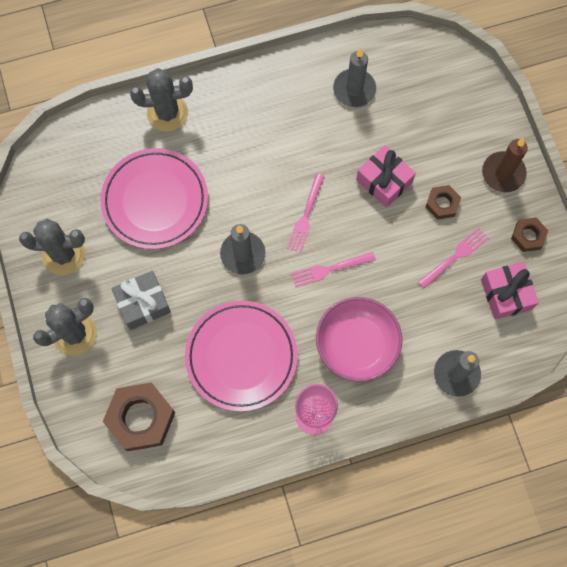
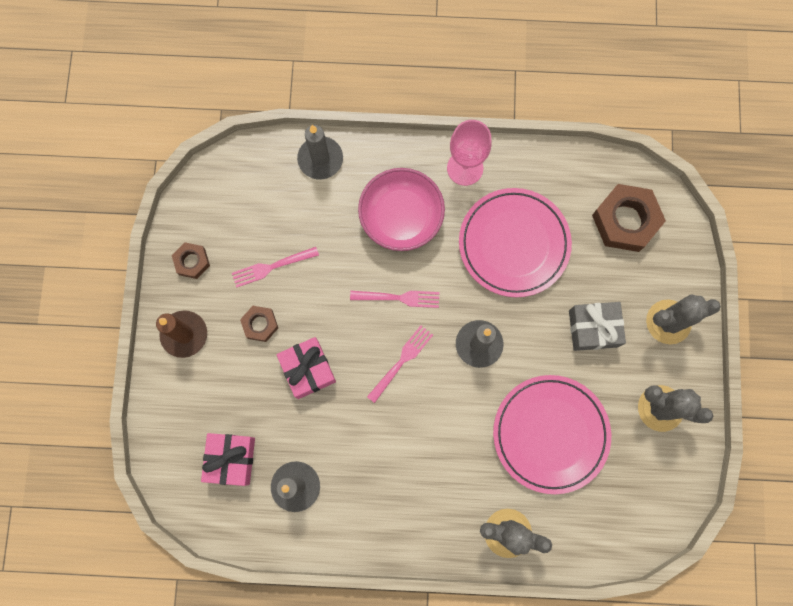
camera: 160 degrees left, 5 degrees up
(506, 294) = (240, 214): pink gift -> pink gift (231, 459)

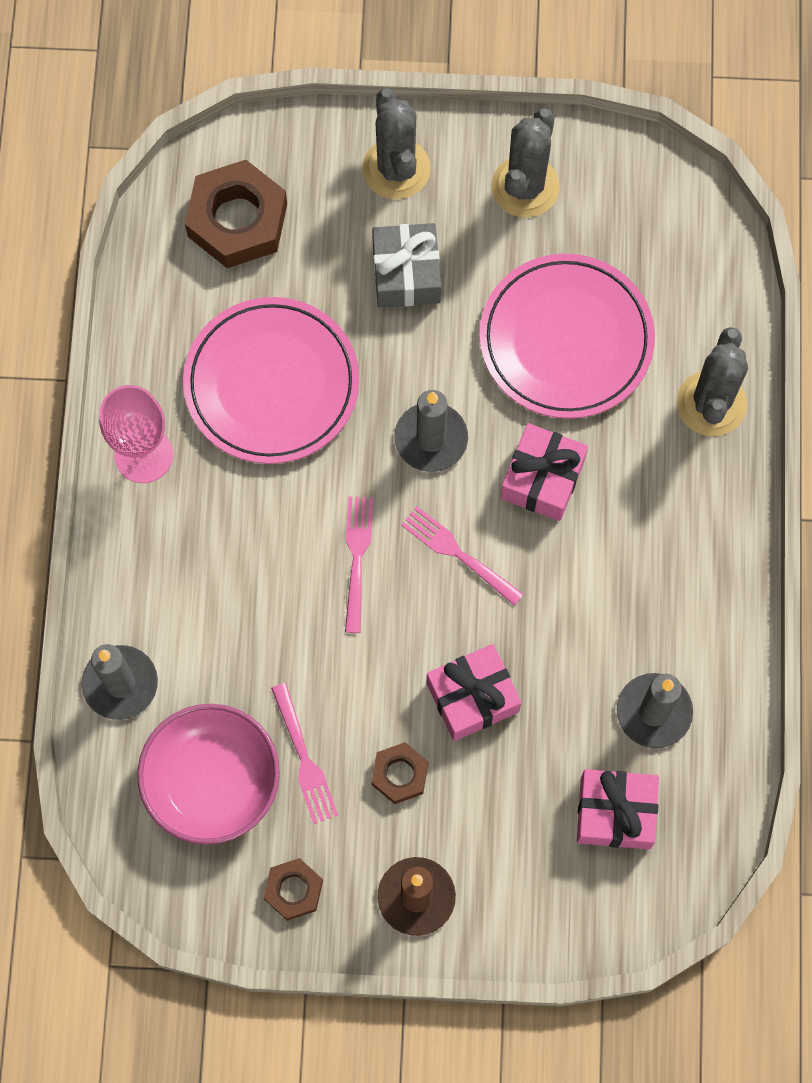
camera: 90 degrees left, 5 degrees down
(401, 217) = (224, 554): pink bowl -> pink bowl (212, 781)
(452, 416) = (542, 479): none -> pink gift

